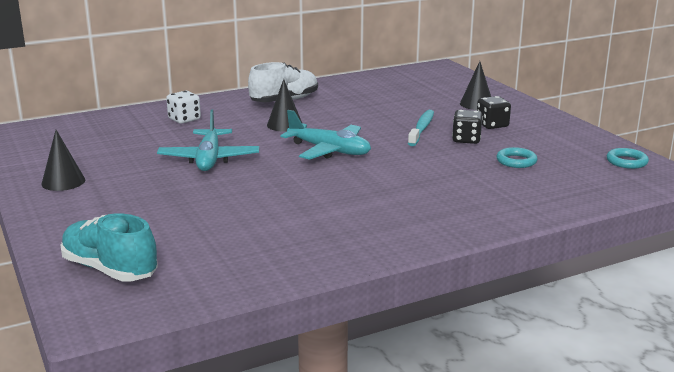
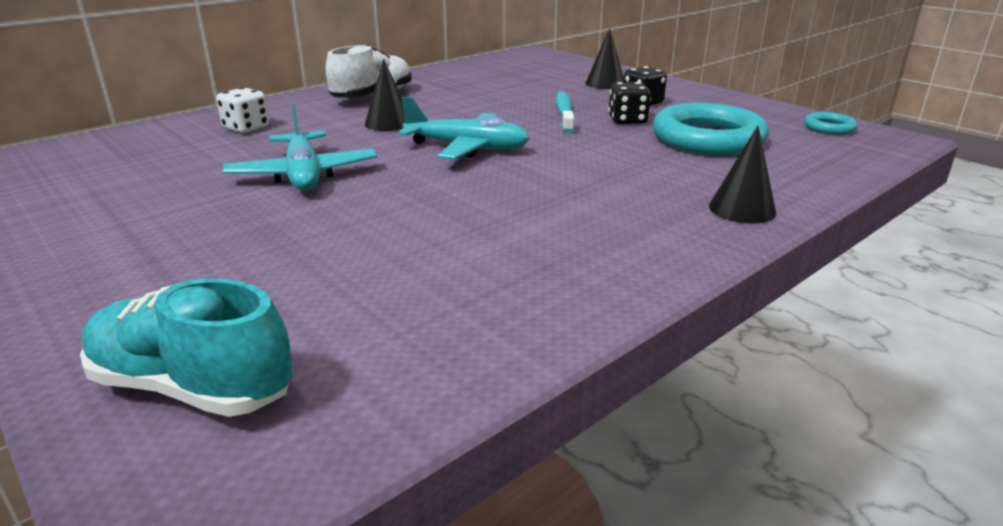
camera: 15 degrees left, 5 degrees up
(63, 182) = (72, 232): black cone -> black cone (742, 209)
(516, 161) = (708, 138): turquoise ring -> turquoise ring, size x2.17

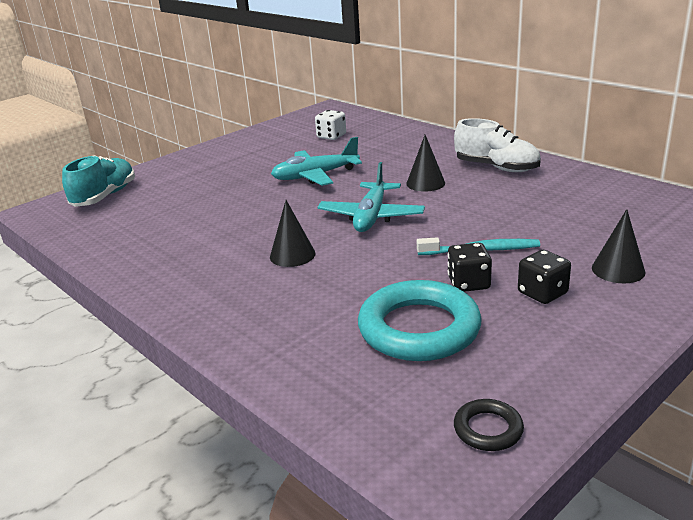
camera: 90 degrees right, 0 degrees up
(246, 128) = (401, 145): white dice -> white dice (331, 136)
(742, 209) = (239, 332): black cone -> black cone (292, 255)
(829, 128) = (488, 429): turquoise ring -> black ring

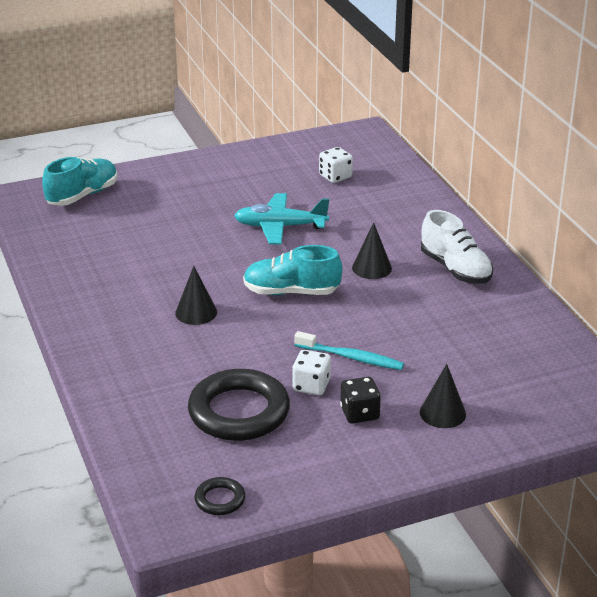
camera: 20 degrees right, 5 degrees up
(371, 216) = (291, 292): turquoise plane -> turquoise shoe
(419, 329) = (239, 412): turquoise ring -> black ring
(468, 283) = (311, 385): black dice -> white dice

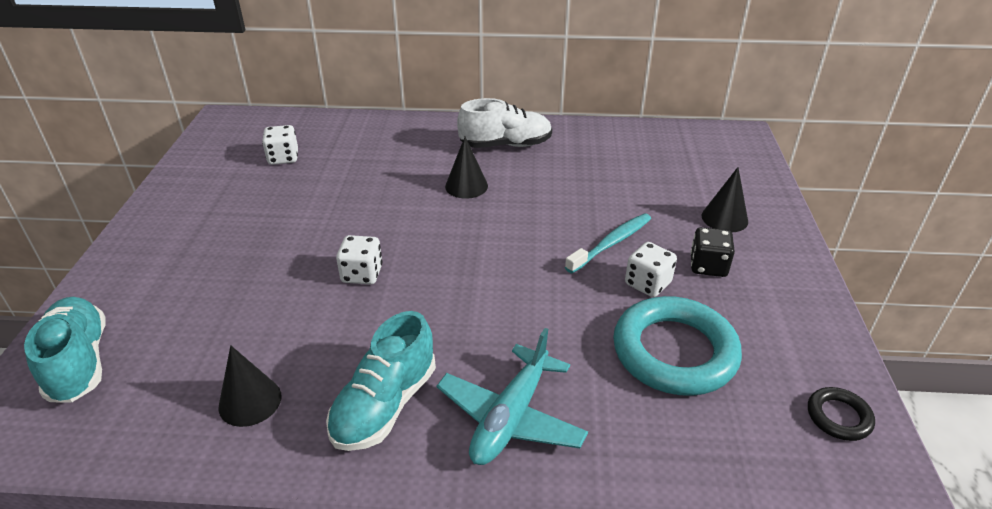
camera: 65 degrees left, 5 degrees up
(196, 312) = (455, 330): black cone -> black cone (250, 401)
(225, 258) = (362, 274): none -> white dice
(239, 412) = (674, 352): black ring -> turquoise ring
(280, 227) = (339, 218): turquoise plane -> turquoise plane (511, 417)
(291, 292) = (469, 247): turquoise shoe -> turquoise shoe (385, 405)

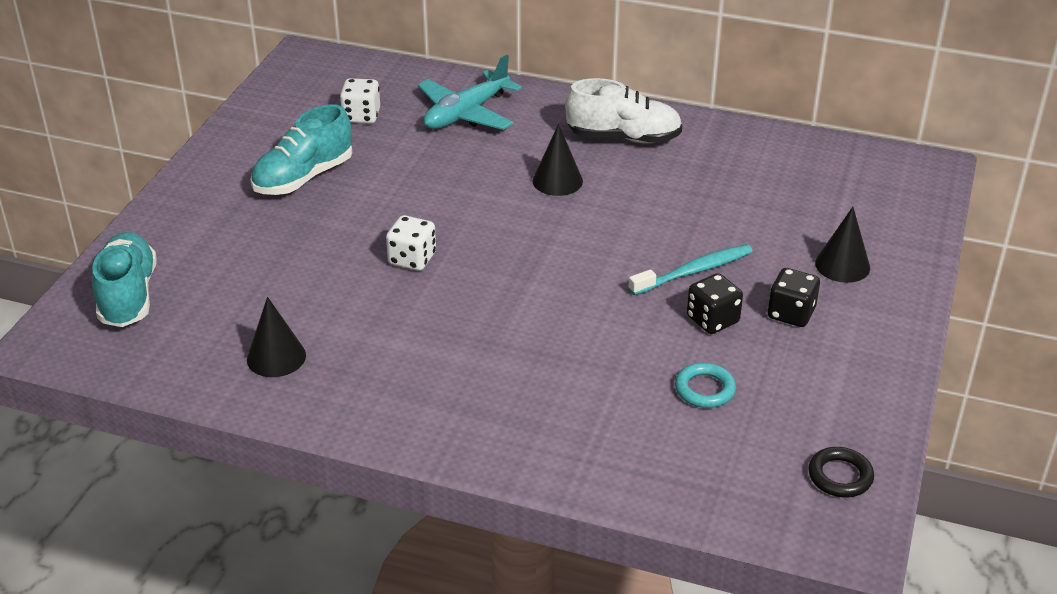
camera: 15 degrees right, 0 degrees up
(385, 405) = (399, 383): turquoise shoe -> turquoise shoe (303, 178)
(511, 417) = (513, 415): turquoise plane -> turquoise plane (466, 113)
(647, 283) = (712, 320): white dice -> black dice
(674, 352) = (705, 389): turquoise ring -> turquoise ring, size x0.46

